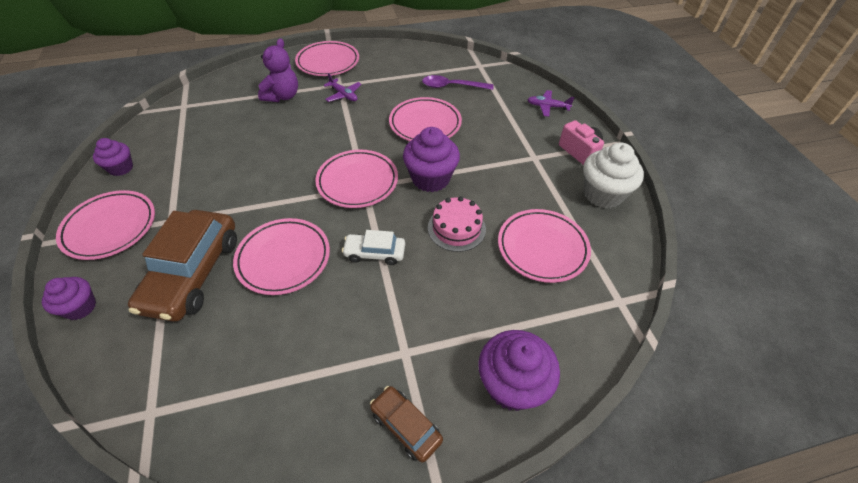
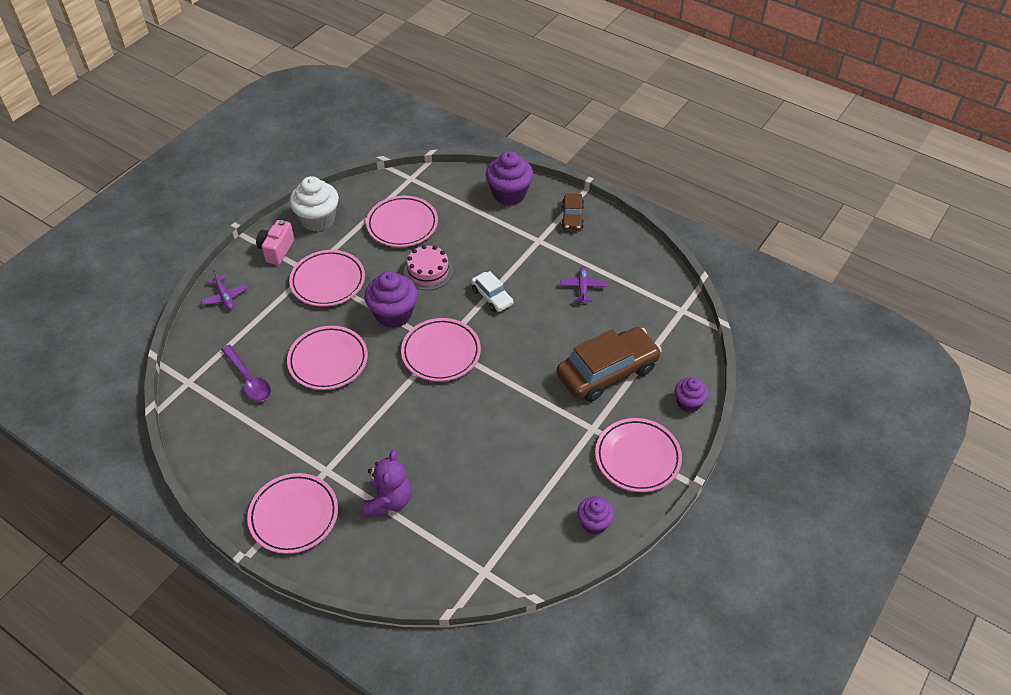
camera: 130 degrees left, 0 degrees up
(282, 96) = (389, 500): purple teddy bear -> purple teddy bear turned 120 degrees clockwise
(284, 259) = (546, 337): pink plate -> pink plate (328, 281)
(343, 95) = (340, 452): purple plane -> purple plane (582, 287)

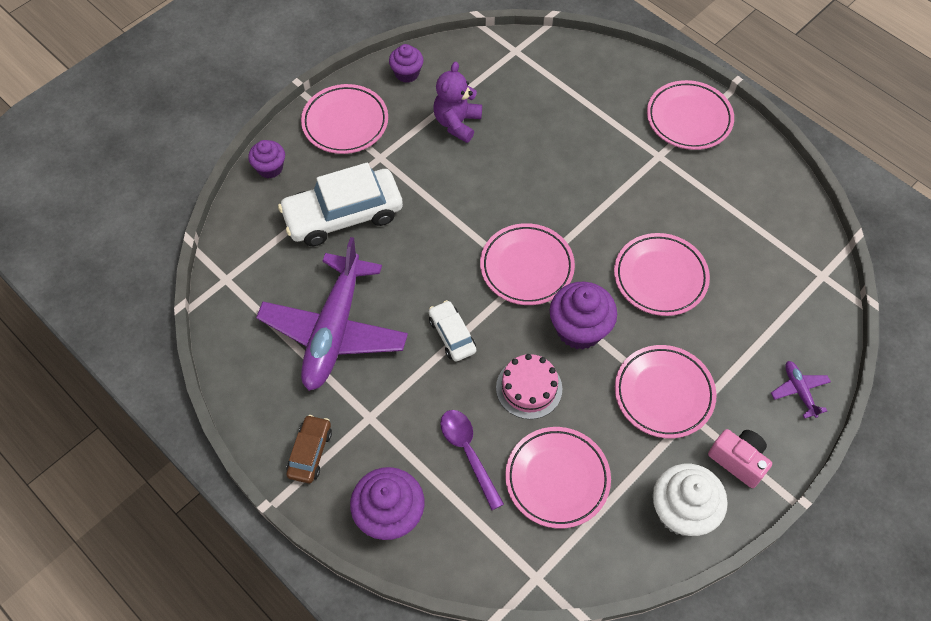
camera: 170 degrees left, 10 degrees up
(249, 380) = (751, 267): purple spoon -> purple spoon (468, 452)
(277, 250) = (738, 461): pink camera -> pink camera turned 75 degrees counterclockwise
(389, 500) = (596, 119): purple teddy bear -> purple teddy bear (457, 123)
(582, 287) = (334, 331): purple plane -> purple plane, size x2.50
(607, 372) = (343, 215): brown car -> white car

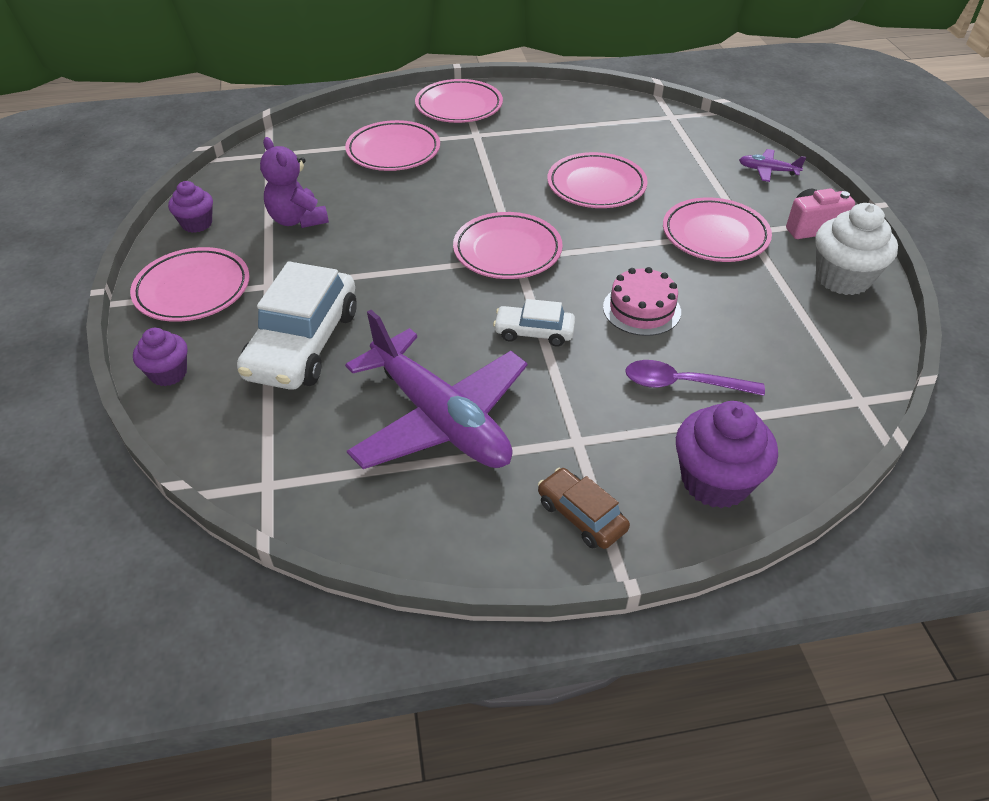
camera: 55 degrees left, 15 degrees down
(557, 479) = (757, 336): pink plate -> pink plate (393, 151)
(579, 329) = (605, 251): purple cupcake -> none

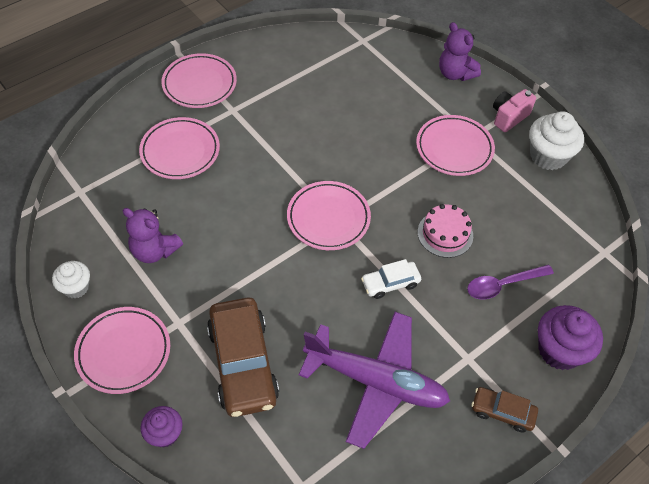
camera: 30 degrees left, 10 degrees up
(197, 224) = (76, 287): purple cupcake -> white cupcake
(303, 344) = (243, 363): white car -> brown car
(596, 186) = (351, 131): pink plate -> none
(767, 171) = (455, 73): purple plane -> purple teddy bear

